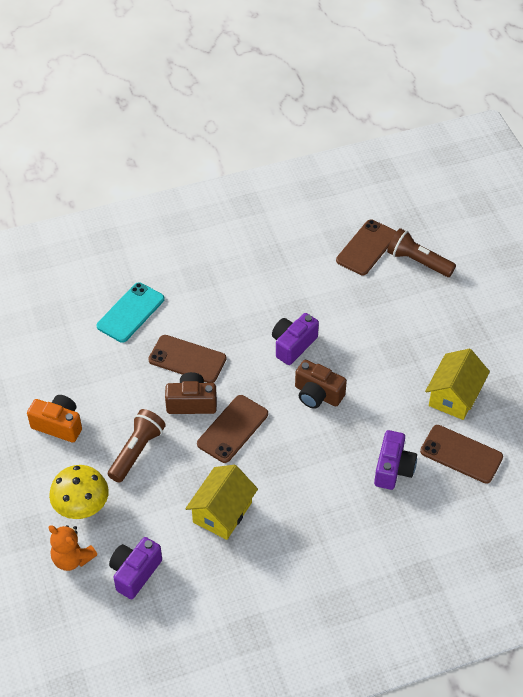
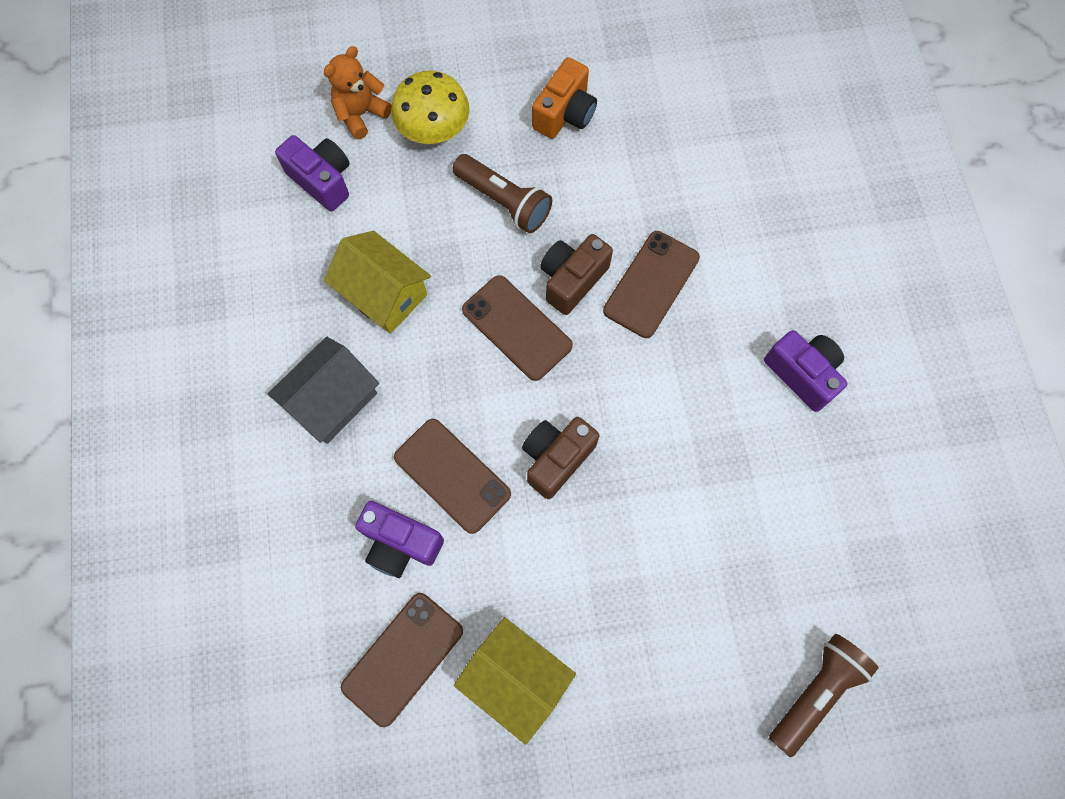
camera: 100 degrees right, 20 degrees up
(130, 312) = (749, 219): turquoise phone -> none
(191, 403) = (572, 280): brown camera -> brown camera turned 150 degrees counterclockwise
(293, 345) = (657, 440): purple camera -> purple camera (802, 374)
(307, 528) = (332, 400): none -> grey house
(366, 247) = (855, 605): brown phone -> brown phone (452, 475)

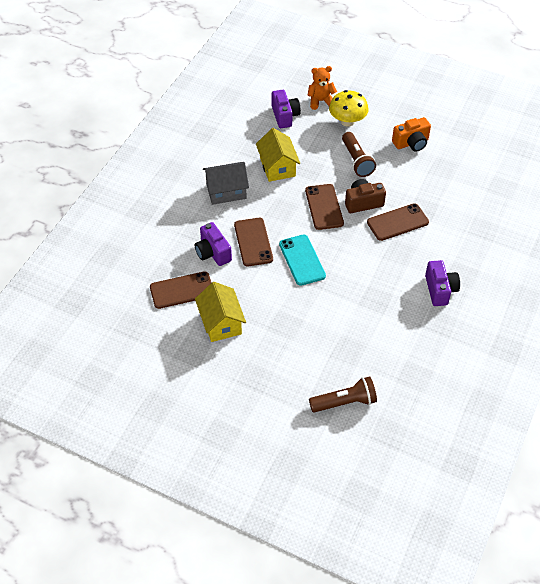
camera: 35 degrees right, 20 degrees down
(556, 458) = (302, 260): brown camera -> turquoise phone

